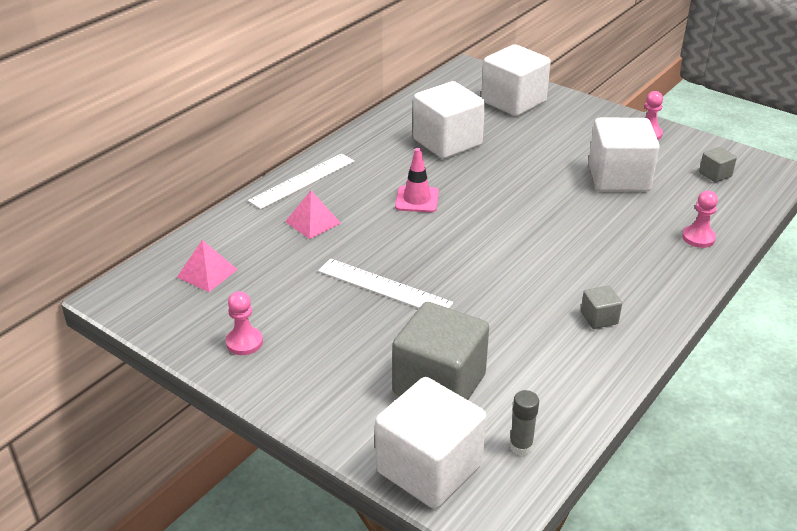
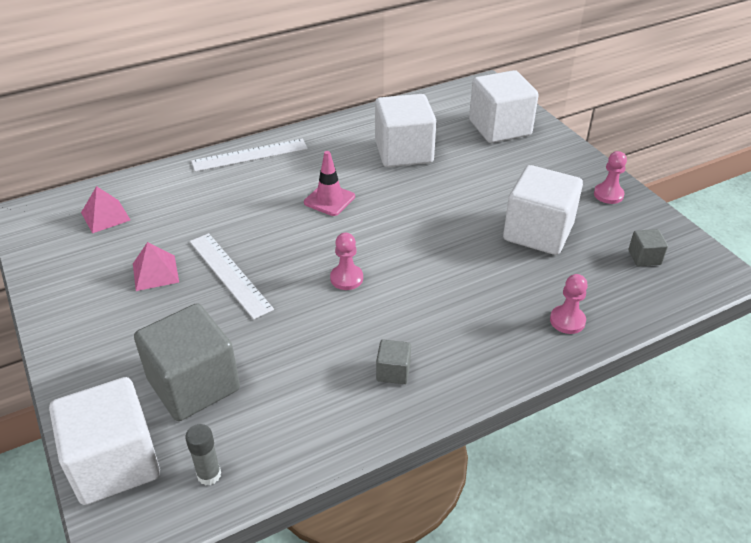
camera: 25 degrees right, 5 degrees up
(244, 342) = (78, 287): pink pawn -> pink pawn (346, 278)
(313, 222) = (225, 195): pink pyramid -> pink pyramid (155, 272)

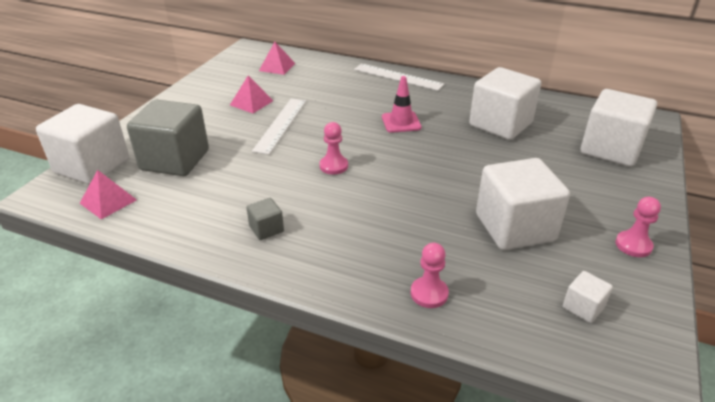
camera: 50 degrees right, 5 degrees down
(209, 475) = (108, 201): grey glue stick -> pink pyramid
(644, 257) = (583, 307): grey cube -> white cube

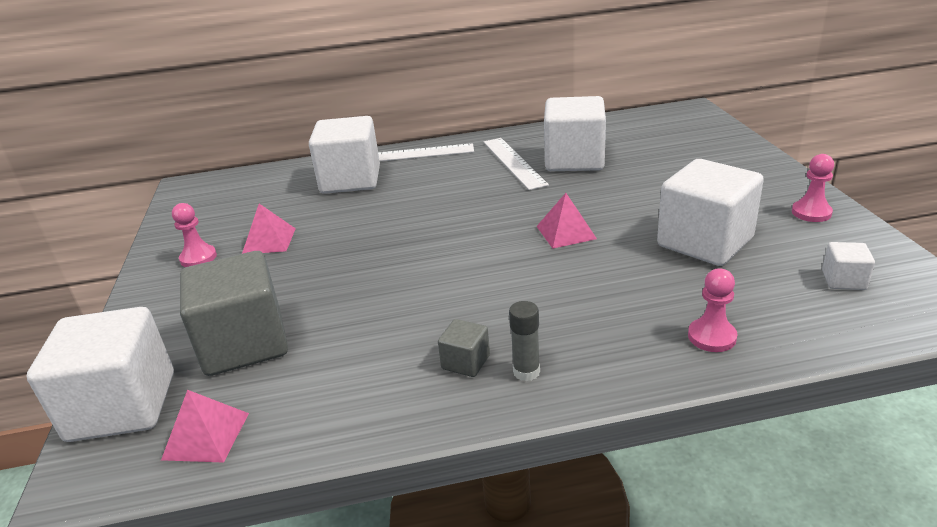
camera: 30 degrees left, 5 degrees down
(277, 67) = (253, 192): pink pyramid -> pink pyramid (566, 232)
(281, 125) = (339, 249): white ruler -> white ruler (514, 162)
(291, 253) = (526, 372): none -> grey glue stick
(333, 166) = (457, 265): pink pawn -> pink pawn (198, 258)
(401, 122) = (474, 194): pink traffic cone -> none
(610, 149) = (693, 145): white cube -> white cube (350, 180)

